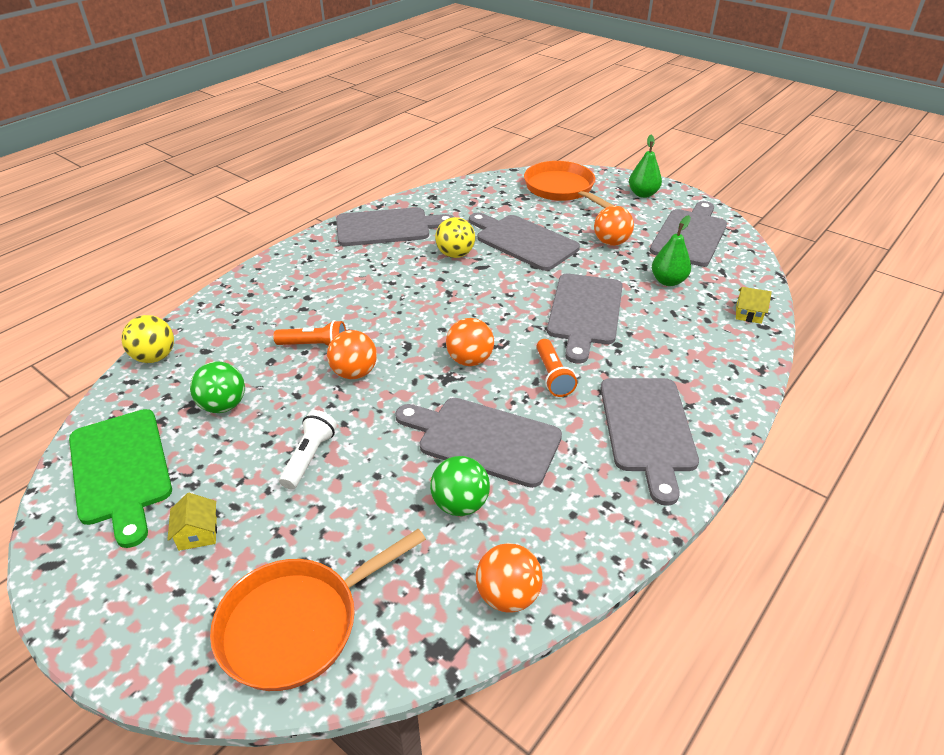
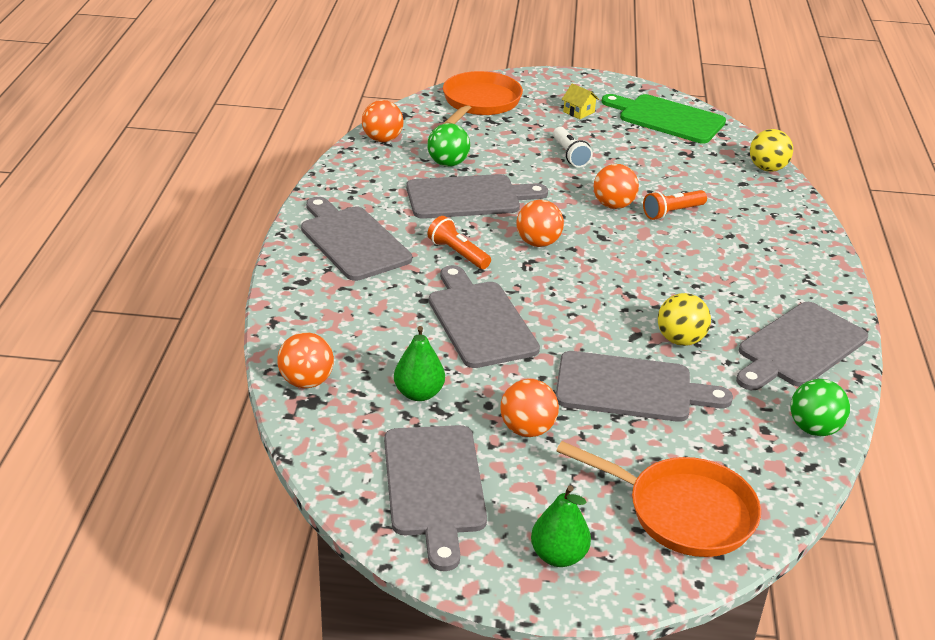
camera: 145 degrees right, 5 degrees down
(223, 405) = (668, 160): green ball -> green ball (814, 428)
(748, 314) = (306, 381): yellow house -> orange ball

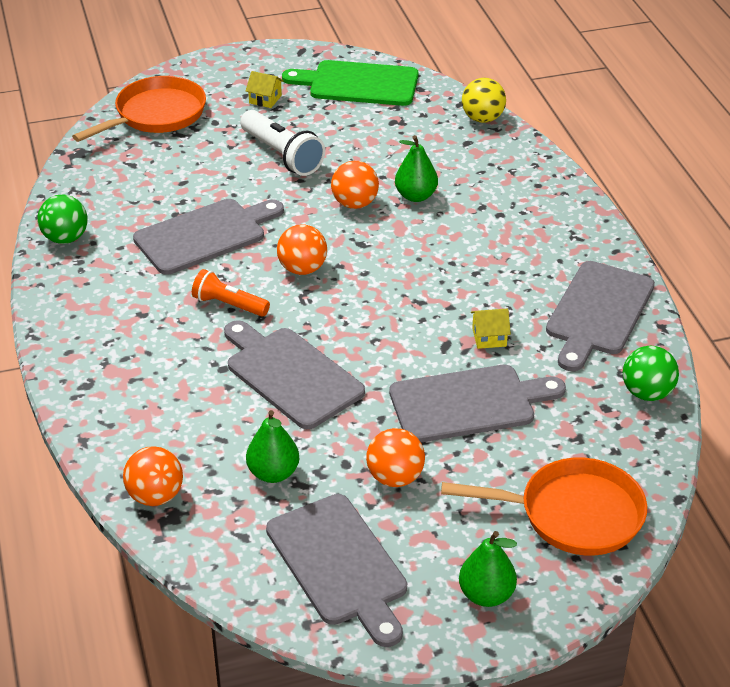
camera: 20 degrees left, 5 degrees up
(352, 240) = (112, 321): grey cutting board -> none
(382, 139) = (76, 189): orange ball -> none
(448, 163) = (162, 200): green ball -> green ball (65, 238)
(479, 103) = (155, 115): orange pan -> orange pan turned 45 degrees clockwise
(570, 155) = (282, 155): white flashlight -> white flashlight, size x1.53
(672, 212) = (416, 196): orange flashlight -> green pear
(680, 340) = (489, 337): yellow ball -> yellow house

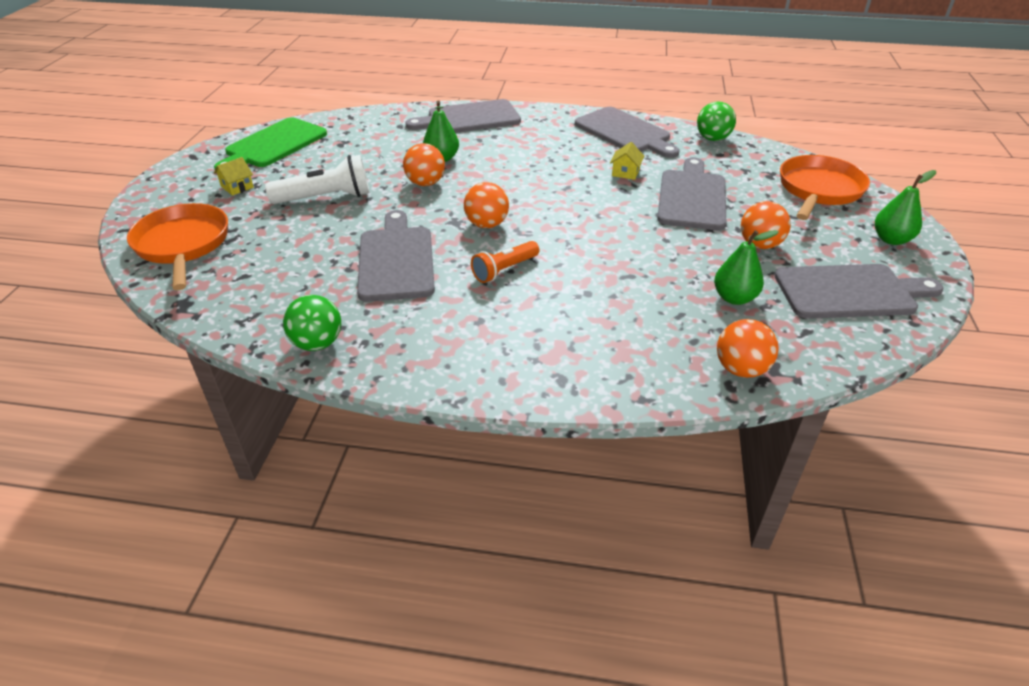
camera: 65 degrees left, 0 degrees up
(290, 374) = (616, 261): grey cutting board -> grey cutting board (469, 118)
(482, 119) = (378, 114): yellow ball -> none

